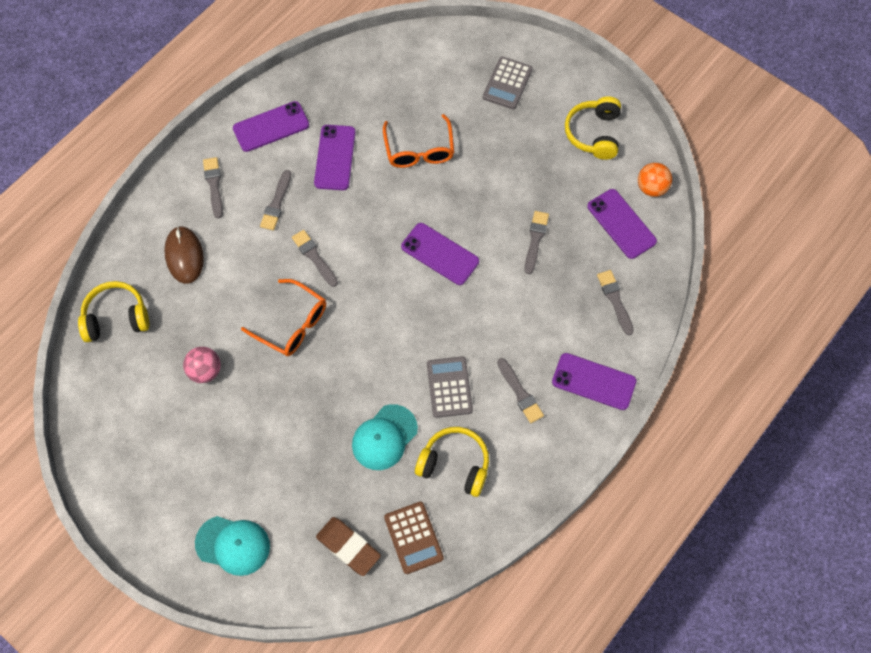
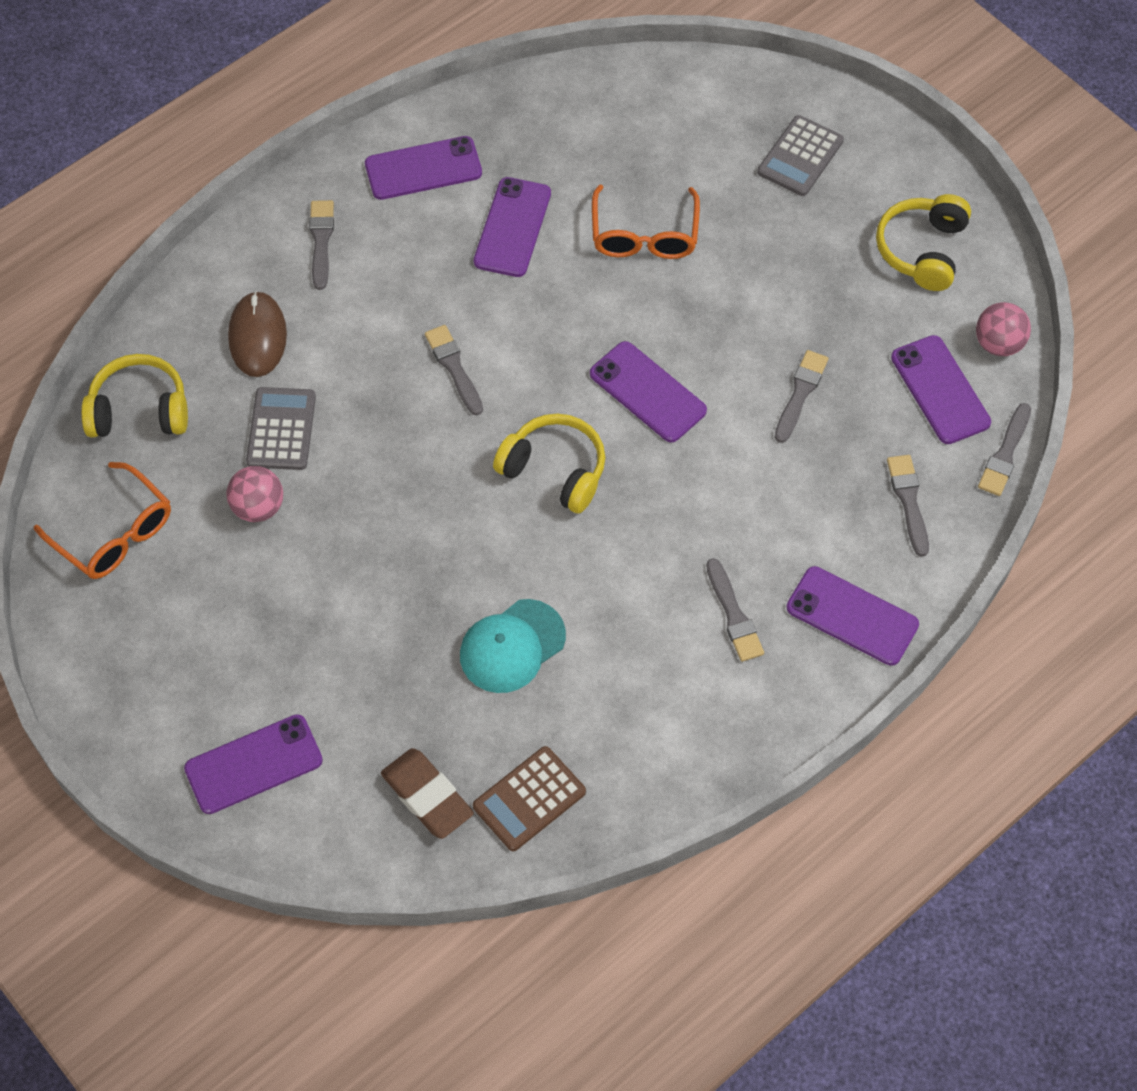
camera: 10 degrees right, 5 degrees down
(233, 545) = (253, 764): turquoise cap -> purple phone
(276, 203) = (411, 281): grey brush -> grey brush (1005, 454)
(292, 324) = (402, 460): orange glasses -> orange glasses (114, 533)
(413, 537) = (529, 799): brown calculator -> brown calculator turned 60 degrees clockwise
(449, 387) = (625, 589): grey calculator -> grey calculator (281, 429)
(454, 465) = (612, 704): yellow headphones -> yellow headphones (554, 470)
(651, 188) = (998, 344): orange ball -> pink ball

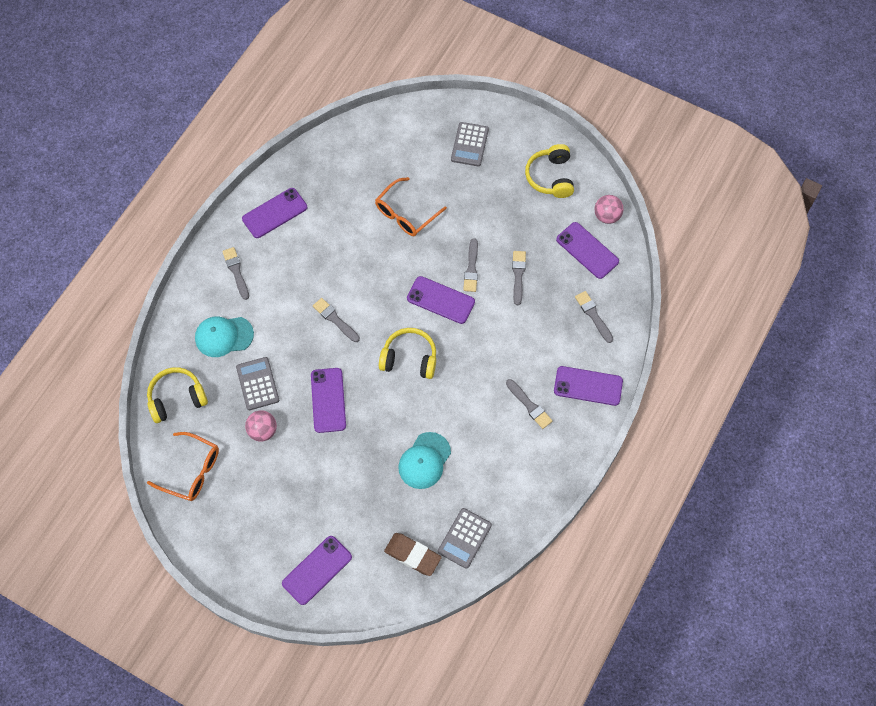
camera: 20 degrees left, 5 degrees up
(257, 336) = (224, 336): brown mouse -> turquoise cap
(512, 227) = (335, 231): purple phone -> purple phone (328, 400)
(529, 799) = (464, 538): brown calculator -> grey calculator
(644, 235) = (406, 214): orange glasses -> orange glasses turned 60 degrees clockwise
(1005, 454) = (631, 274): grey brush -> grey brush (471, 268)

